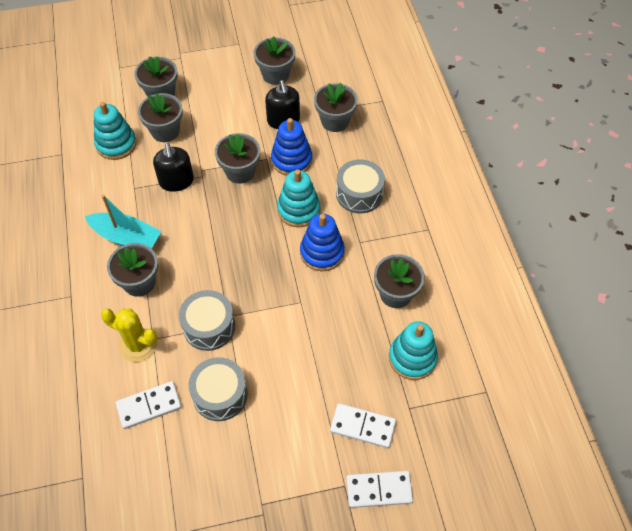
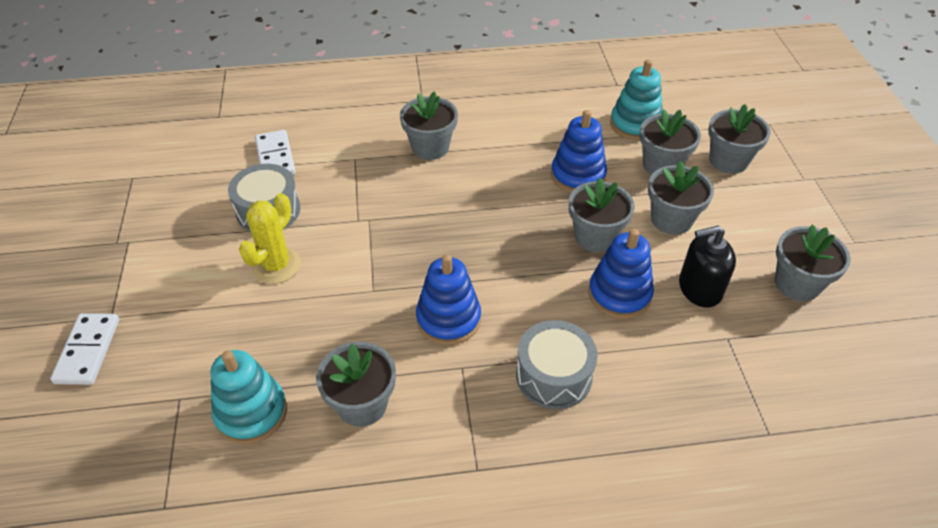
camera: 95 degrees right, 10 degrees down
(126, 237) = (493, 136): turquoise boat -> none
(138, 345) = (350, 148): yellow cactus -> yellow cactus (276, 265)
(176, 181) = (578, 176): black soap dispenser -> blue stacking toy
(209, 326) = (358, 203): grey drum -> none
(298, 210) = (526, 297): turquoise stacking toy -> none
(335, 121) = (707, 356): grey flower pot -> grey flower pot (671, 220)
(362, 426) = (175, 342): white domino -> none

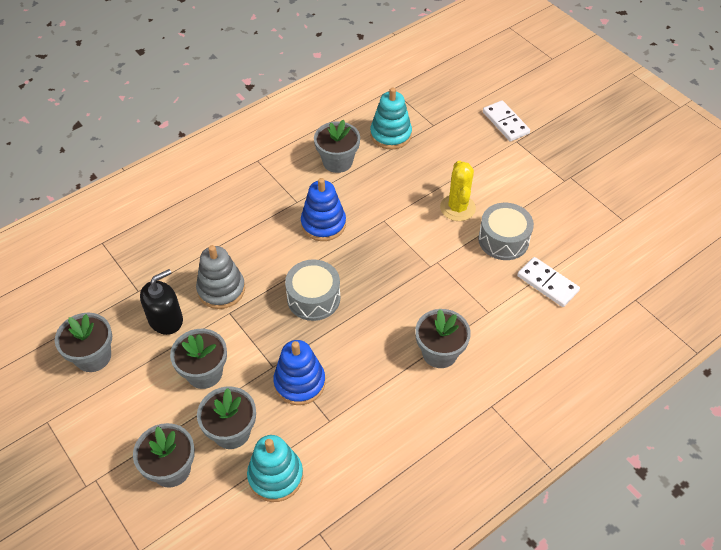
camera: 150 degrees right, 5 degrees up
(553, 375) = (240, 220): grey drum -> grey drum (313, 298)
(595, 236) = (258, 328): grey flower pot -> none
(619, 294) = (221, 289): blue stacking toy -> grey stacking toy

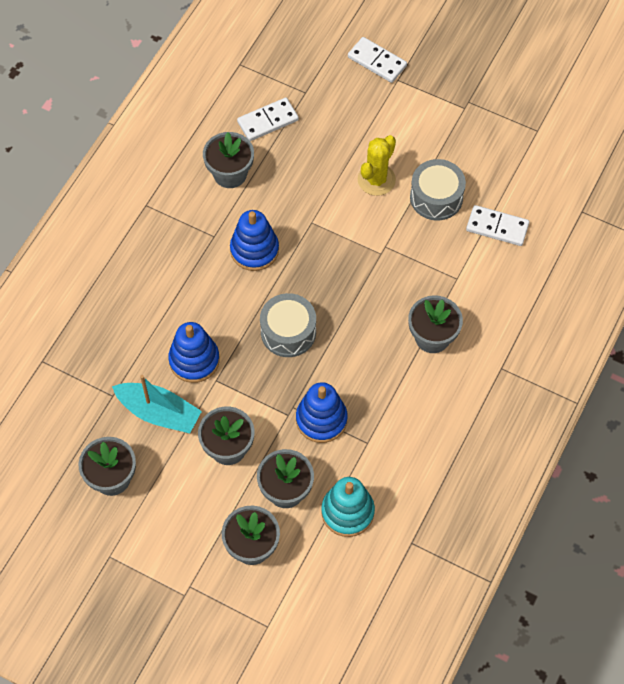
camera: 25 degrees left, 10 degrees up
(165, 319) = (159, 413): black soap dispenser -> turquoise boat
(221, 289) = (194, 360): grey stacking toy -> blue stacking toy
(390, 135) = (268, 121): turquoise stacking toy -> white domino
(457, 208) = (376, 180): yellow cactus -> yellow cactus turned 60 degrees clockwise

